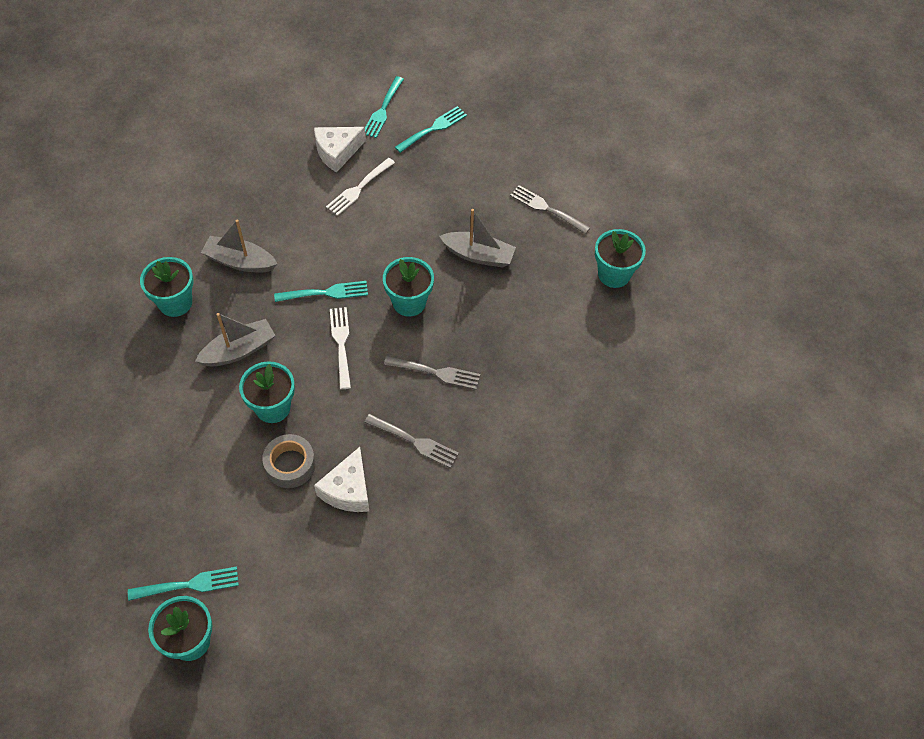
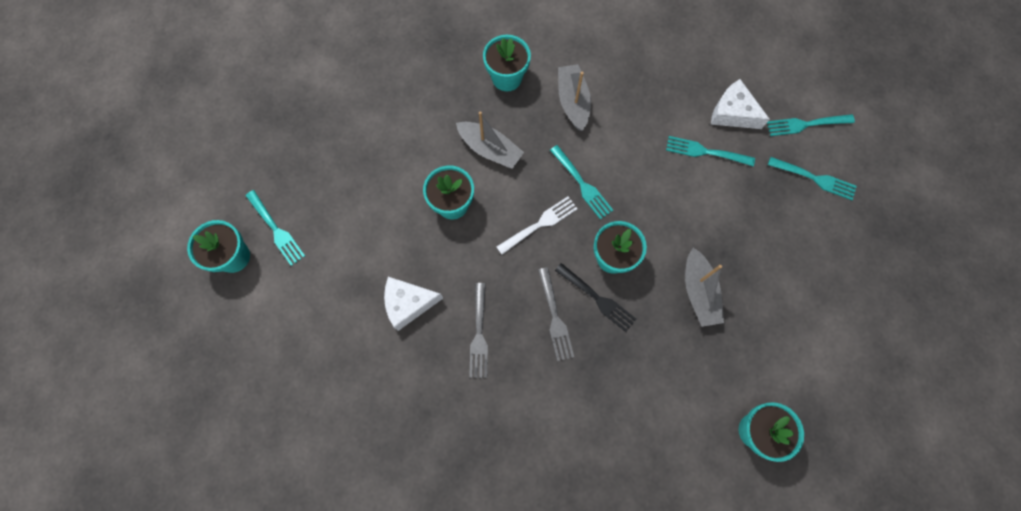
camera: 65 degrees right, 15 degrees up
(290, 465) = (408, 246): grey tape -> none
(359, 188) = (705, 152): white fork -> turquoise fork
(439, 332) = (597, 299): none -> black fork
(547, 209) = (791, 329): grey fork -> none

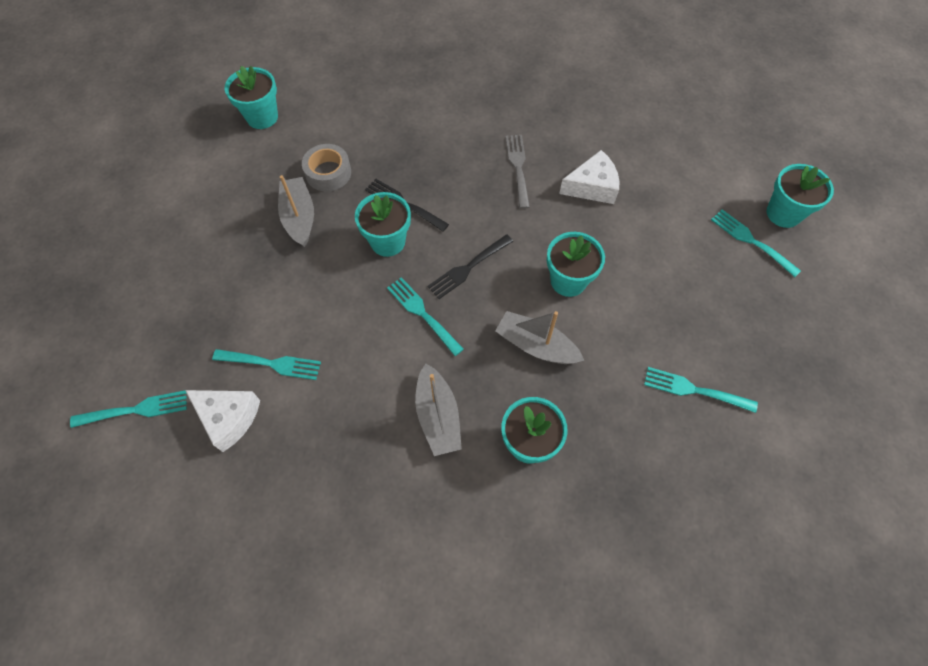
camera: 175 degrees right, 10 degrees down
(540, 224) = (468, 268): white fork -> black fork
(555, 317) = (445, 185): grey fork -> none
(675, 344) = (328, 173): none -> grey tape
(815, 179) = (144, 341): turquoise fork -> turquoise fork (694, 390)

